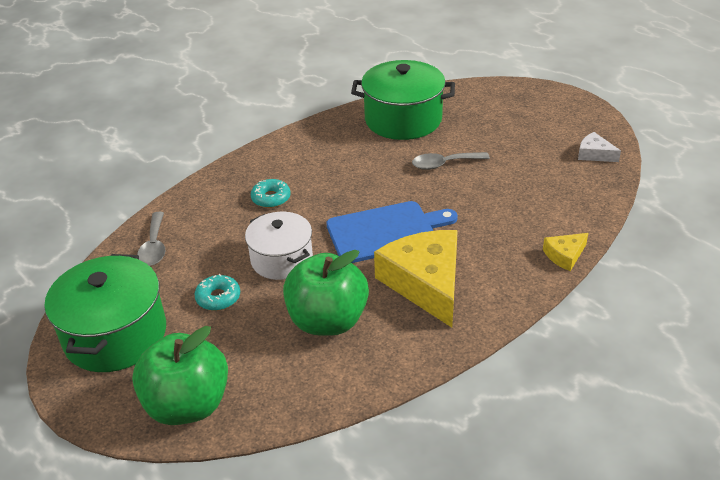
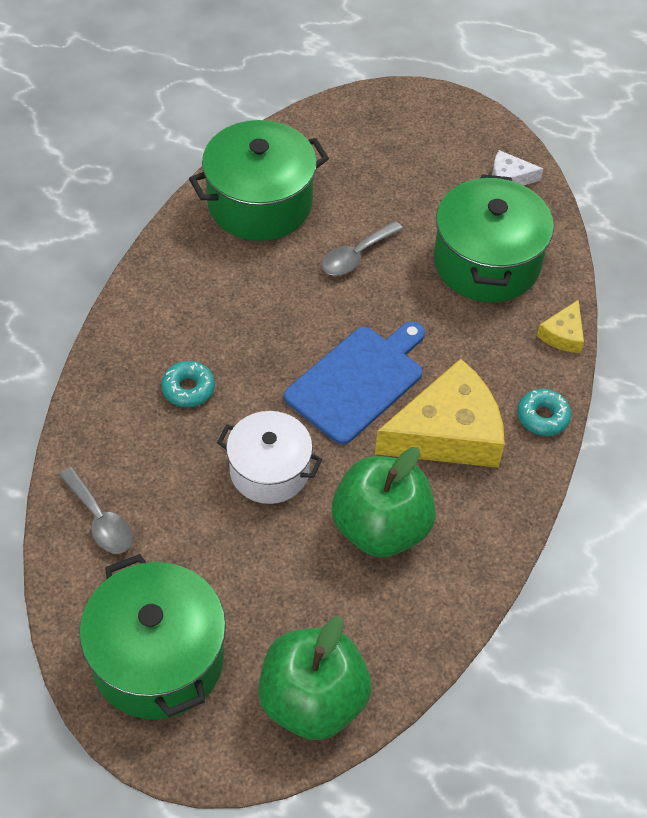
camera: 35 degrees left, 15 degrees up
(218, 298) = (237, 555): turquoise donut -> turquoise donut (542, 417)
(425, 283) = (448, 432): yellow cheese -> yellow cheese turned 120 degrees clockwise
(538, 195) = (486, 262): none -> green pot

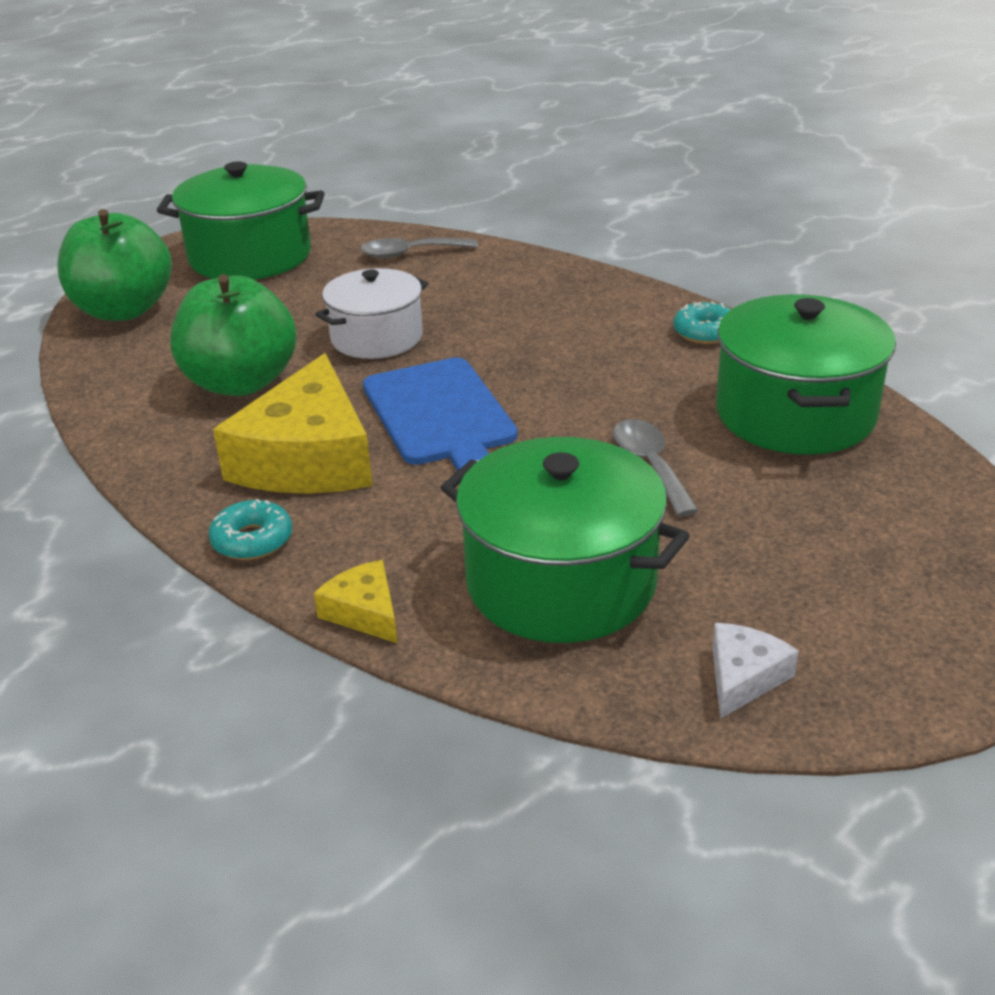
camera: 120 degrees right, 20 degrees down
(188, 389) = (522, 315): turquoise donut -> turquoise donut (705, 332)

